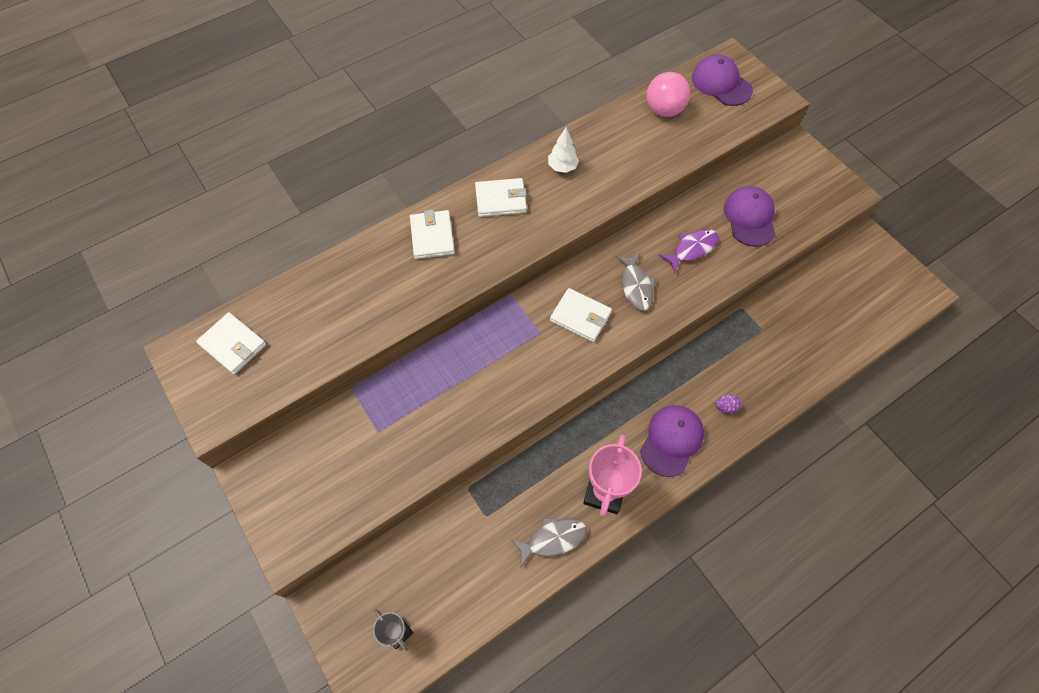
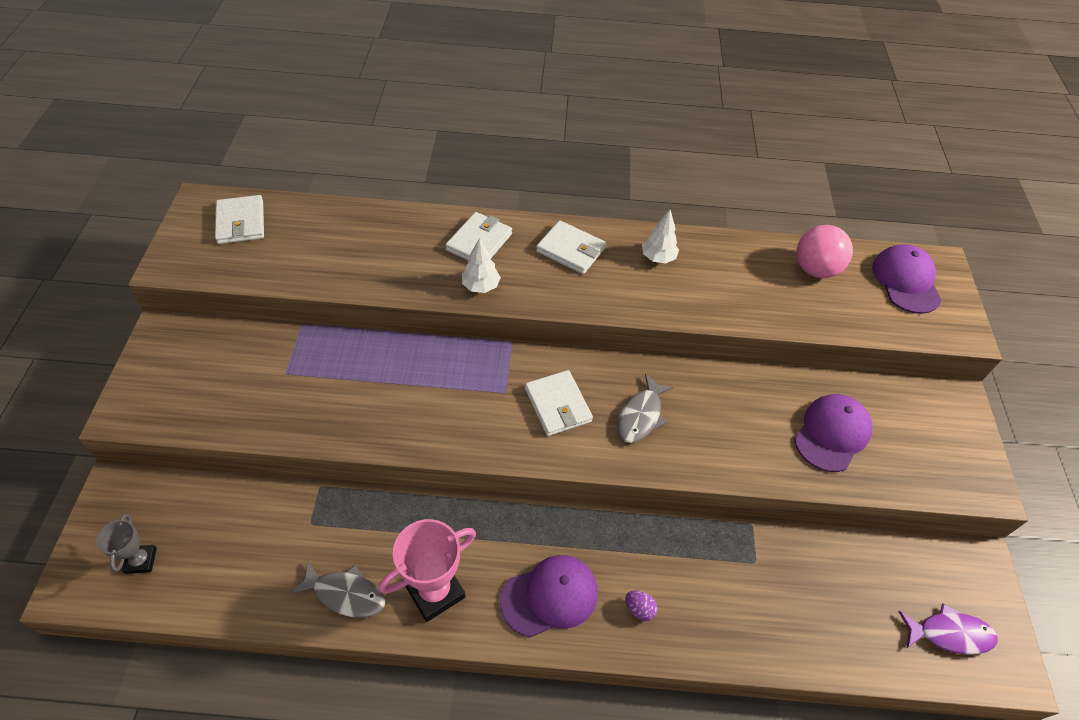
camera: 35 degrees right, 10 degrees down
(466, 269) = (481, 286): none -> white tree
(692, 249) = (735, 421): purple fish -> purple fish (949, 634)

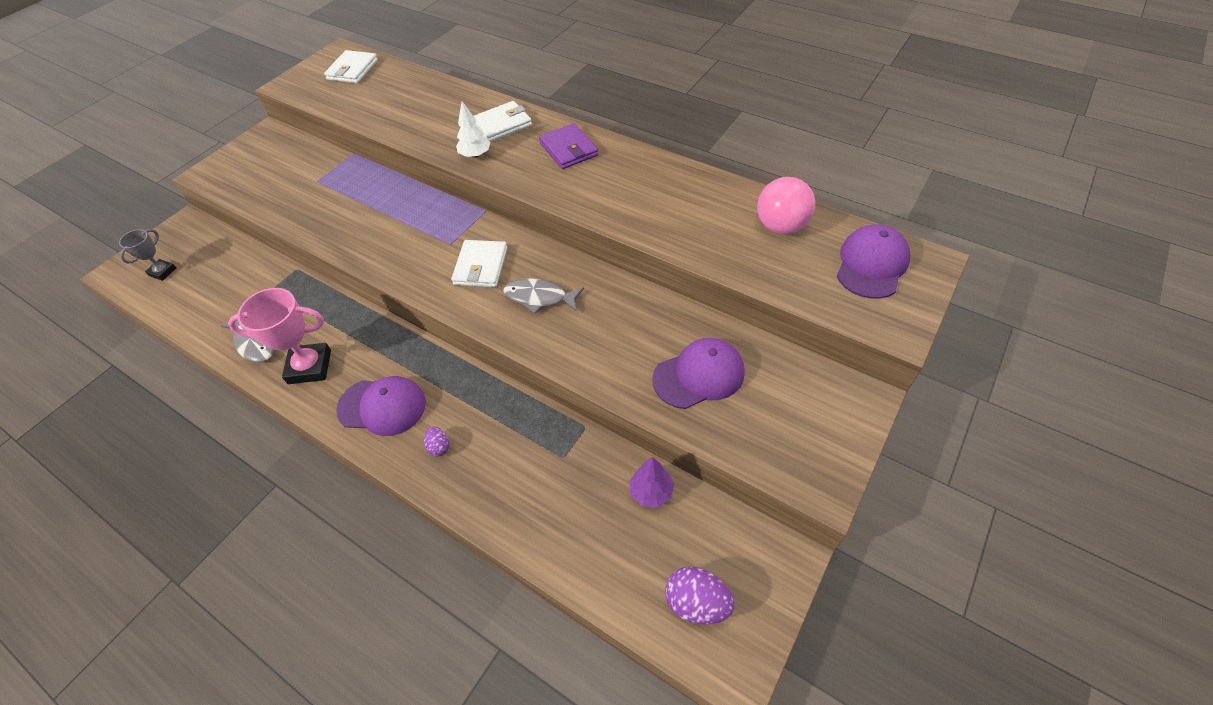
camera: 35 degrees right, 0 degrees up
(570, 250) = (568, 149): white wallet -> purple wallet
(641, 416) = (539, 297): grey fish -> grey fish turned 45 degrees clockwise
(658, 258) = (637, 175): white tree -> none
(848, 557) = (651, 492): none -> purple tree
(949, 634) = (696, 603): purple fish -> purple egg

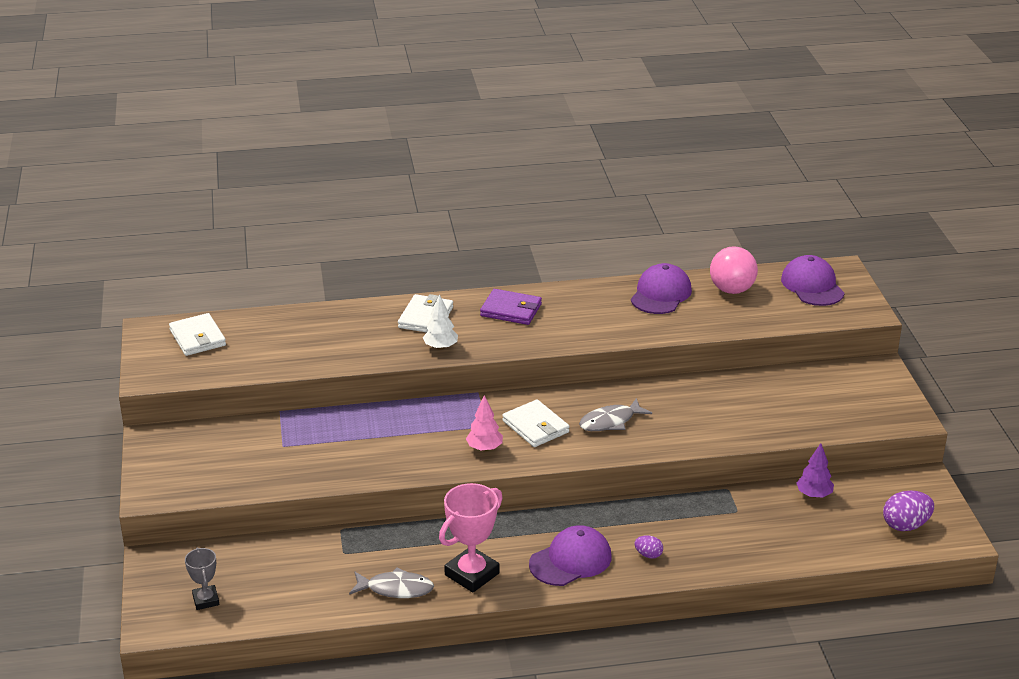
camera: 45 degrees left, 20 degrees down
(421, 263) = (484, 448): none -> pink tree
(699, 375) = (776, 406): purple cap -> purple cap (661, 294)

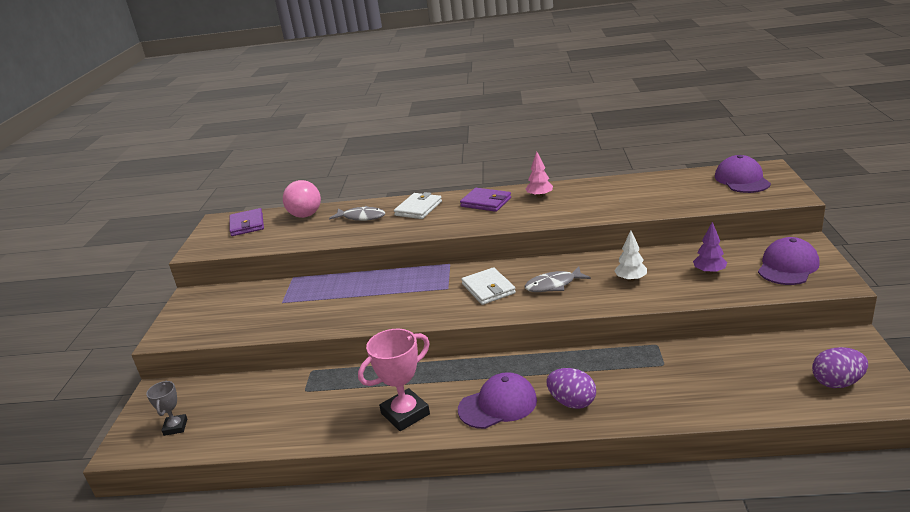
camera: 15 degrees right, 5 degrees down
(197, 338) = (247, 225): white wallet -> purple wallet
(396, 589) = (334, 424): grey fish -> grey fish (361, 217)
(441, 347) = (421, 228): white tree -> white tree (631, 279)
(484, 448) = (440, 305): pink tree -> pink tree (539, 196)
(648, 555) = (572, 402): purple egg -> purple egg, size x1.82
(661, 294) = (610, 189): purple cap -> purple cap (788, 266)
(731, 290) = (671, 184): pink ball -> pink ball (305, 215)
(814, 495) = (740, 351): purple tree -> purple tree (709, 272)

